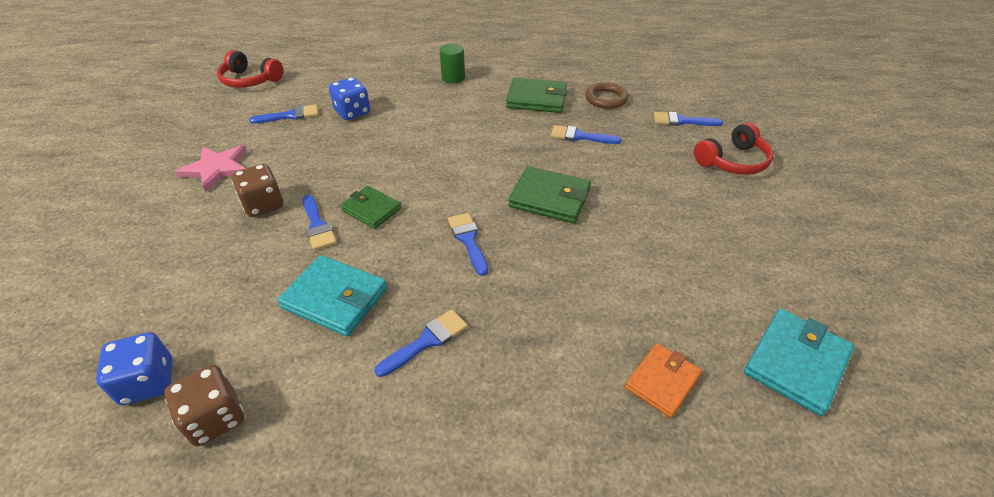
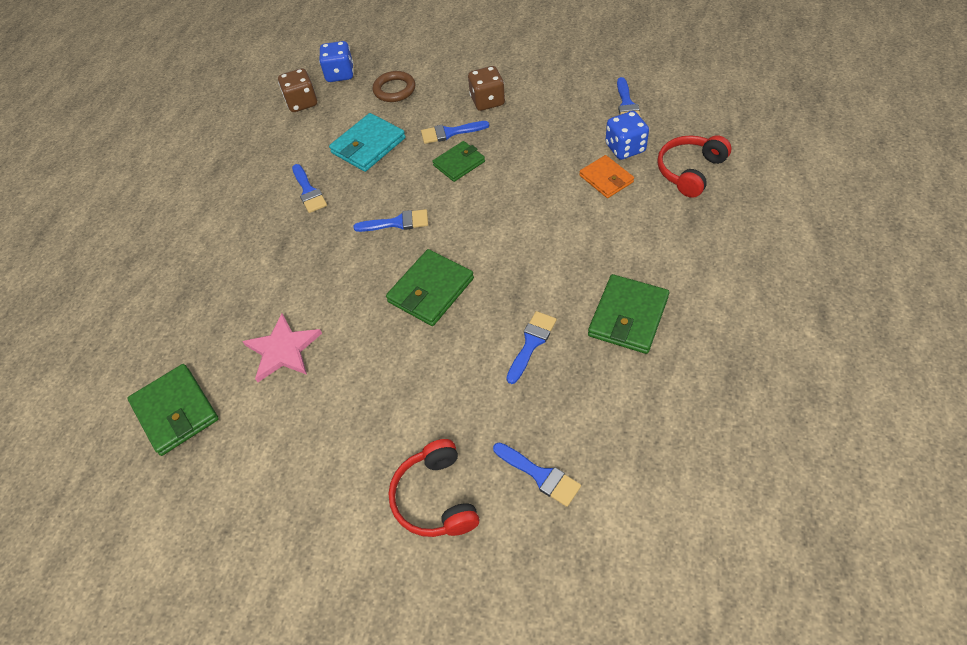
camera: 110 degrees right, 10 degrees up
(217, 168) = (546, 70): pink star -> pink star (283, 350)
(250, 80) = (707, 70): red headphones -> red headphones (690, 171)
(453, 78) = (696, 237): green cylinder -> none
(606, 99) = (616, 398): brown ring -> brown ring (394, 89)
(662, 381) = (210, 315): orange wallet -> orange wallet (606, 179)
(682, 121) = (540, 475): blue brush -> blue brush turned 105 degrees clockwise
(796, 363) = (175, 411): turquoise wallet -> green wallet

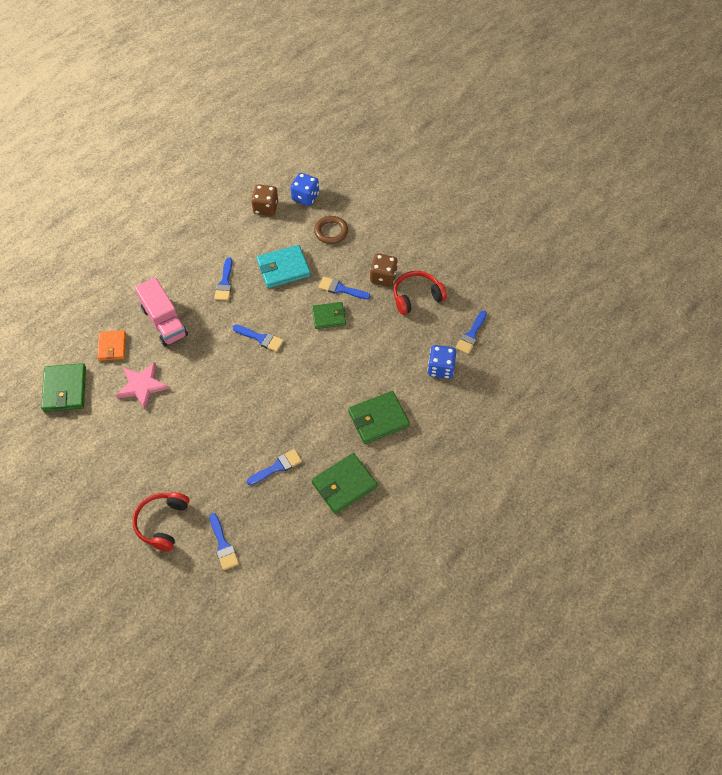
camera: 25 degrees right, 5 degrees up
(261, 266) = (164, 322): none -> pink truck
(431, 290) = (247, 397): green wallet -> green wallet (378, 419)
(606, 179) = (409, 384): orange wallet -> orange wallet (112, 347)
(690, 171) = (467, 411): red headphones -> red headphones (417, 297)

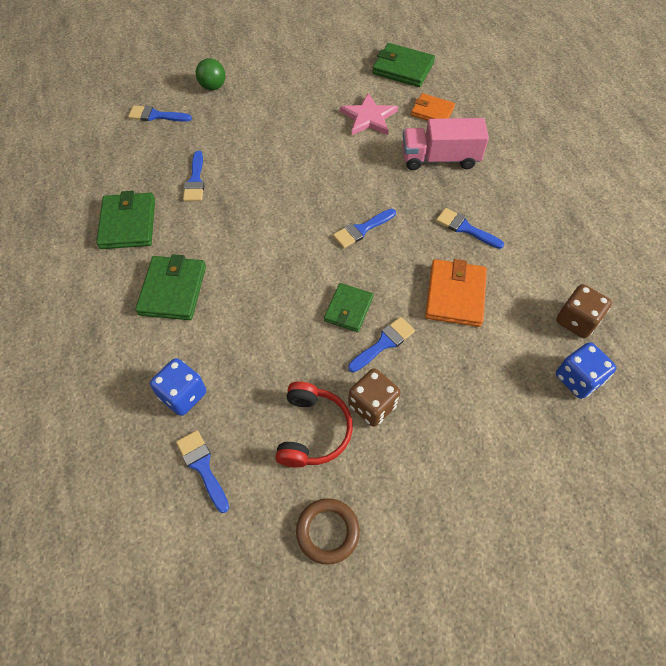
camera: 120 degrees right, 0 degrees up
(162, 523) = (213, 87): red headphones -> green ball
(283, 268) = (455, 295): turquoise wallet -> orange wallet
(331, 231) = (493, 380): brown ring -> brown ring (327, 531)

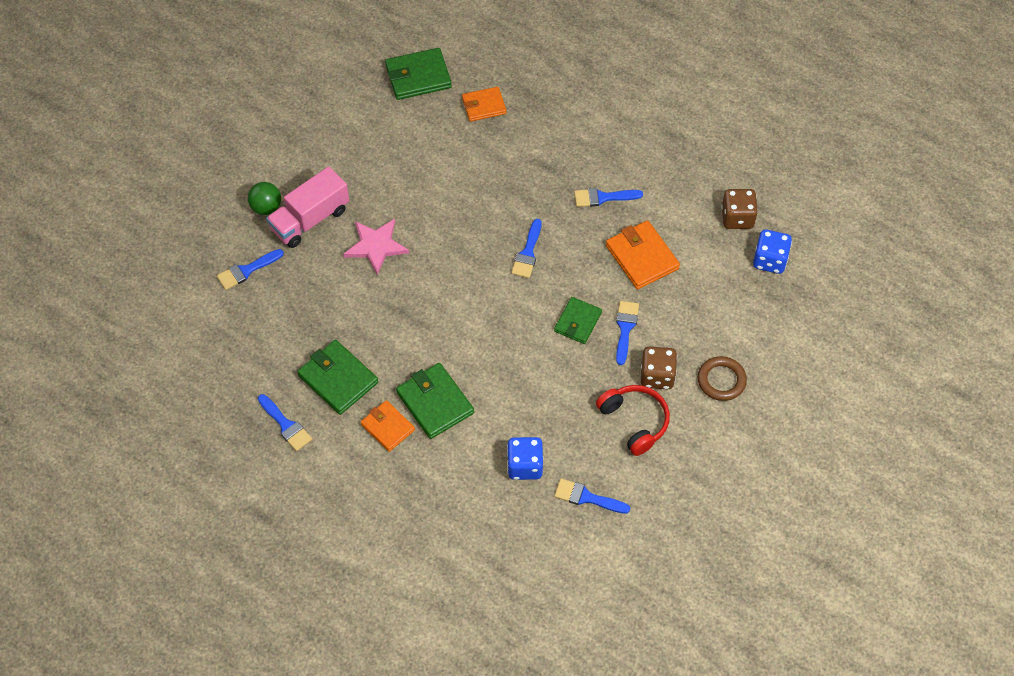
camera: 40 degrees left, 0 degrees up
(120, 283) = (387, 427): none -> orange wallet
(195, 180) = (351, 305): blue brush -> blue brush (286, 425)
(327, 531) = (701, 472): brown ring -> brown ring (721, 380)
(348, 309) = (577, 322): green wallet -> green wallet turned 45 degrees clockwise
(368, 117) = (436, 147): pink star -> pink star (376, 246)
(440, 158) = (530, 148): pink truck -> pink truck (310, 219)

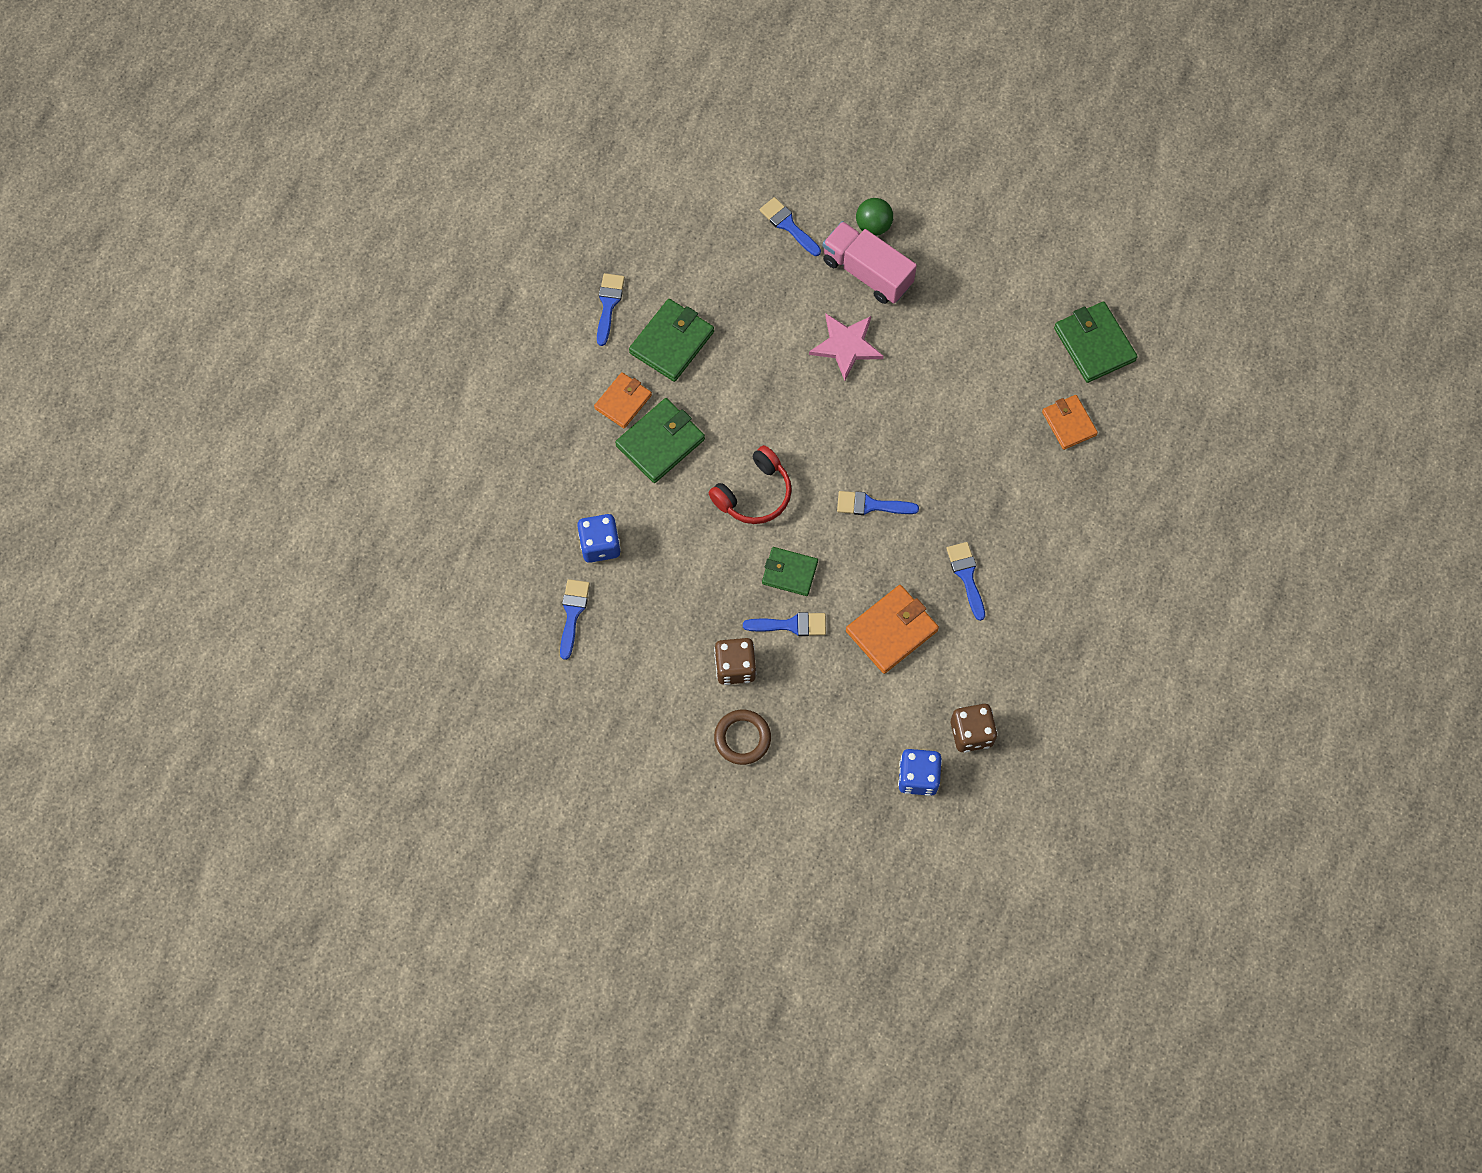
camera: 80 degrees right, 10 degrees up
(286, 425) = (608, 304): blue brush -> blue brush turned 150 degrees clockwise
(634, 421) = (673, 650): red headphones -> red headphones (754, 494)

